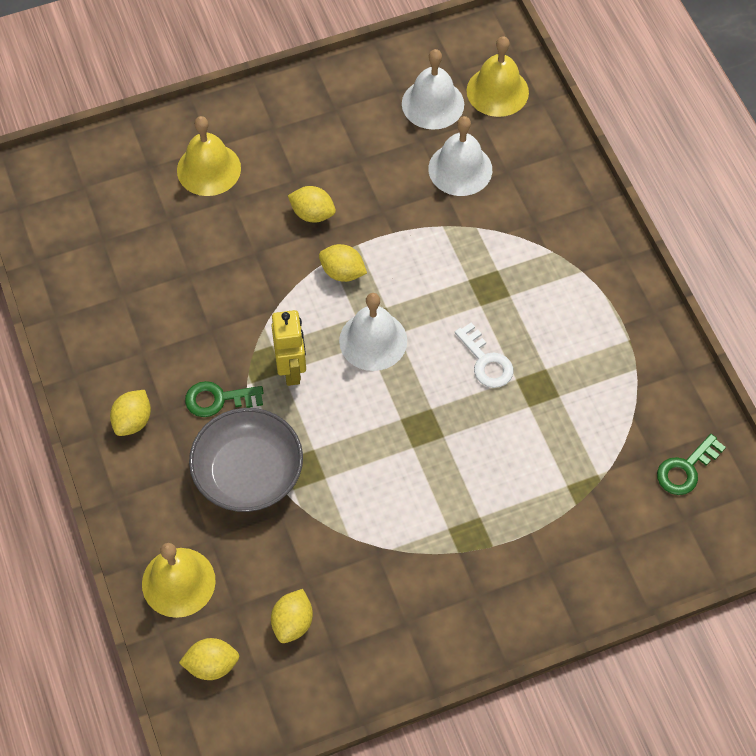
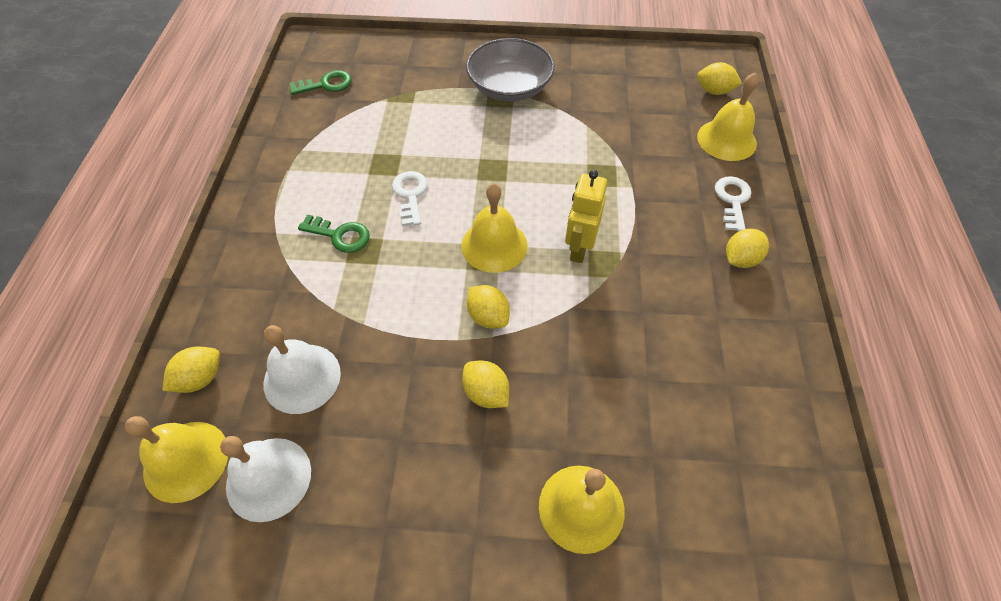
camera: 155 degrees left, 5 degrees down
(154, 492) = (732, 200): none -> white key
(218, 399) = (655, 249): green key -> green key (340, 235)
(248, 472) = (648, 188): grey bowl -> grey bowl (510, 87)
(292, 623) = (649, 94): yellow lemon -> yellow lemon (200, 378)
(373, 340) = (494, 245): white bell -> yellow bell

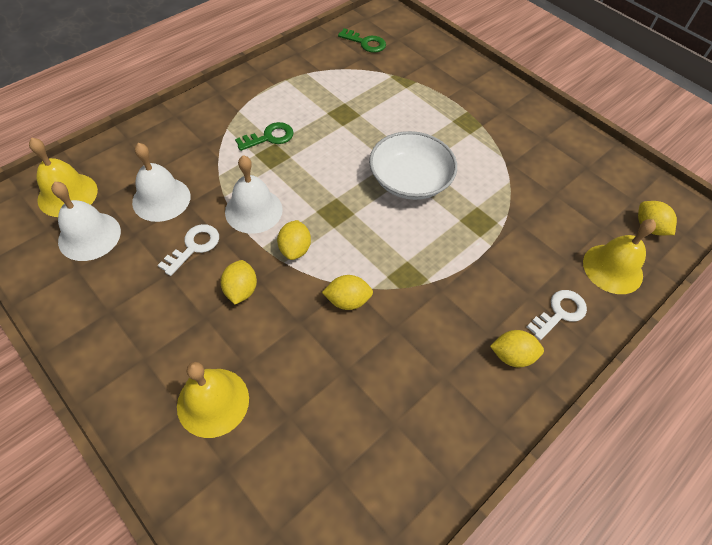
camera: 40 degrees right, 0 degrees up
(200, 378) = (118, 159): yellow lemon -> yellow lemon (347, 300)
(340, 235) = (269, 137): green key -> green key turned 90 degrees counterclockwise
(409, 313) = (253, 210): none -> white bell
(410, 195) = (336, 143): white key -> white key (194, 247)
(494, 245) = (350, 211): yellow bell -> none
(510, 87) = (484, 119): grey bowl -> none
(511, 181) = (410, 180): none -> white bowl
(579, 249) = (402, 255): yellow robot -> none

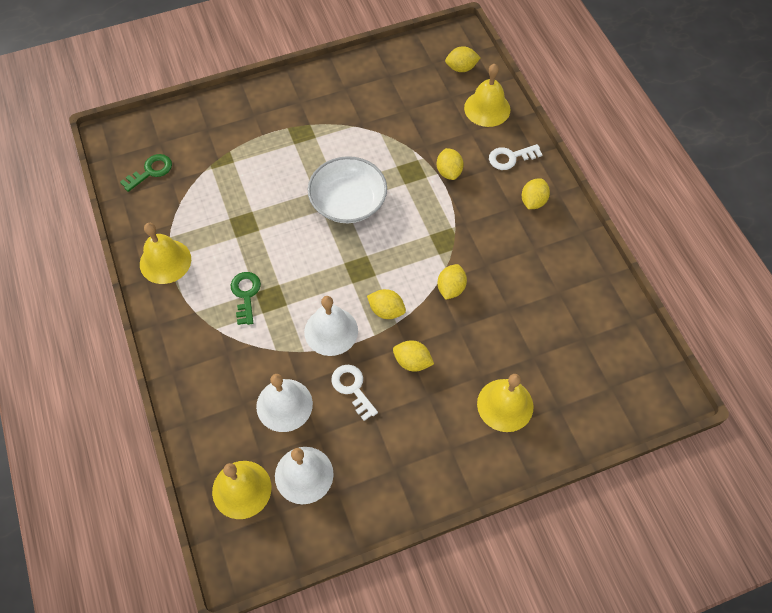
camera: 65 degrees left, 5 degrees up
(281, 78) = (165, 261): none -> yellow bell
(500, 255) = (449, 172): none -> yellow lemon
(559, 312) = (510, 158): white key -> white key turned 90 degrees counterclockwise

